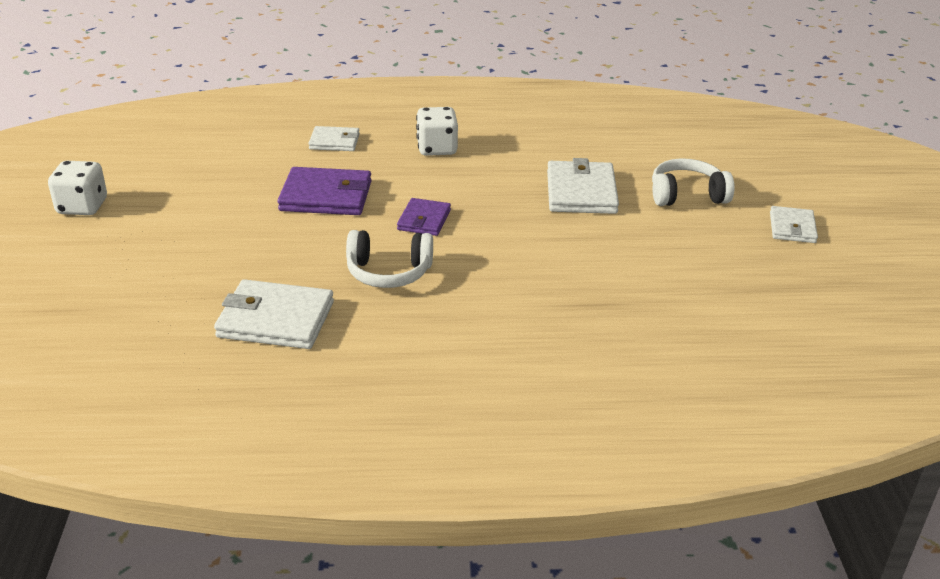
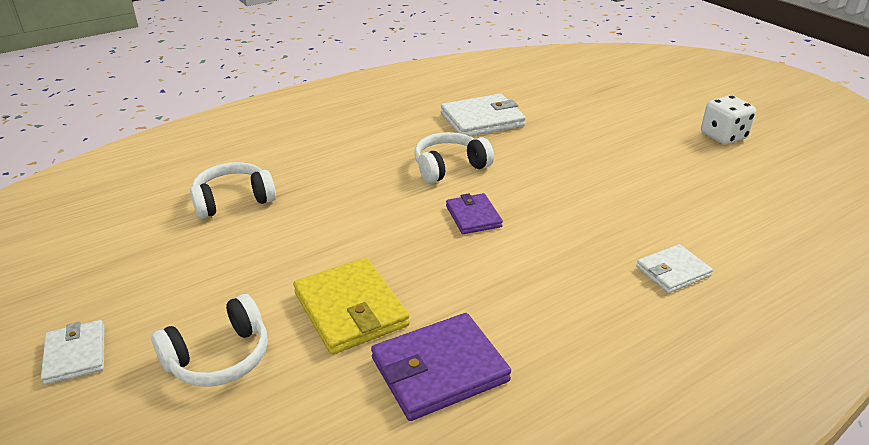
camera: 150 degrees right, 0 degrees up
(326, 196) = (581, 207): purple wallet -> purple wallet (439, 370)
(437, 149) = (562, 308): white dice -> none
(581, 192) = (350, 309): white wallet -> yellow wallet
(640, 314) = (233, 200): none -> white headphones

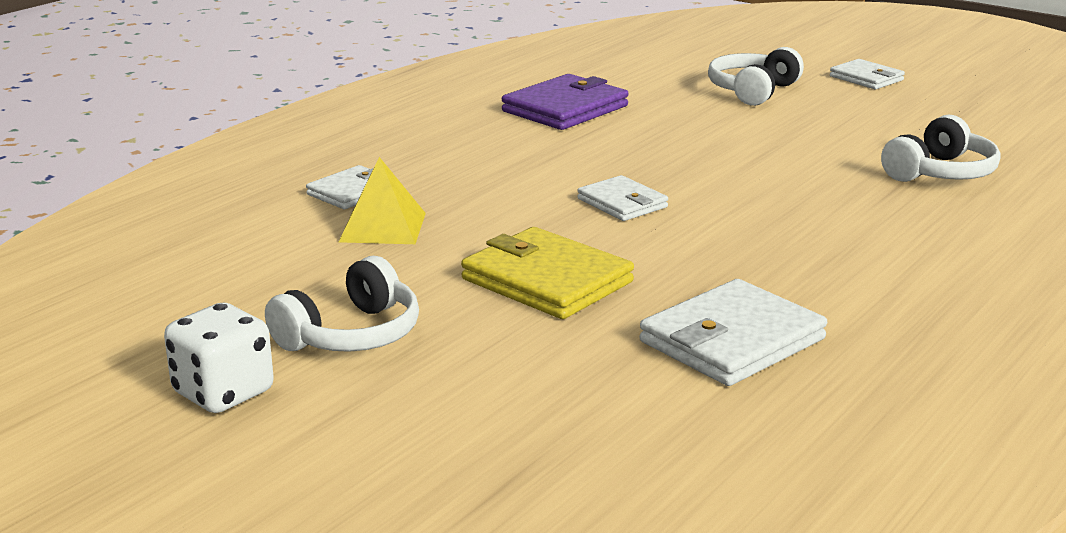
camera: 160 degrees right, 10 degrees down
(350, 309) = (679, 124): yellow wallet -> yellow wallet (547, 281)
(449, 167) = (710, 252): white headphones -> white headphones (351, 335)
(473, 216) = (622, 203): purple wallet -> white wallet
(648, 227) = (382, 227): none -> yellow pyramid

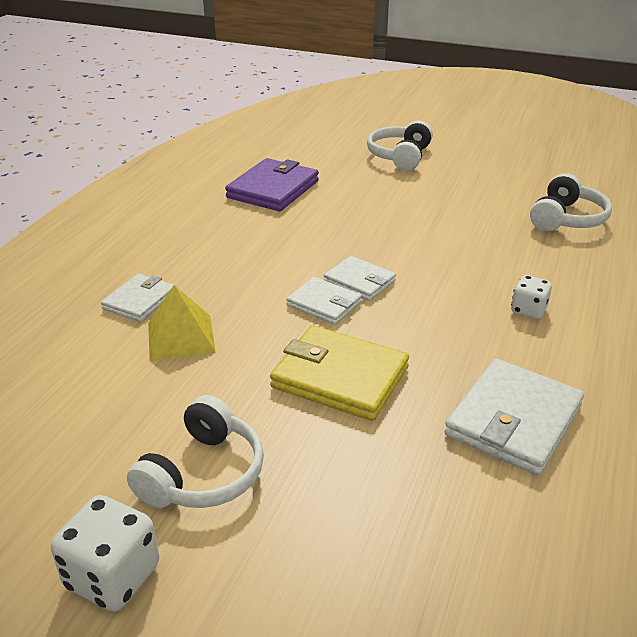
camera: 15 degrees left, 10 degrees up
(821, 251) = (528, 310): none -> white dice
(866, 78) = (470, 136): white wallet -> white wallet (324, 304)

